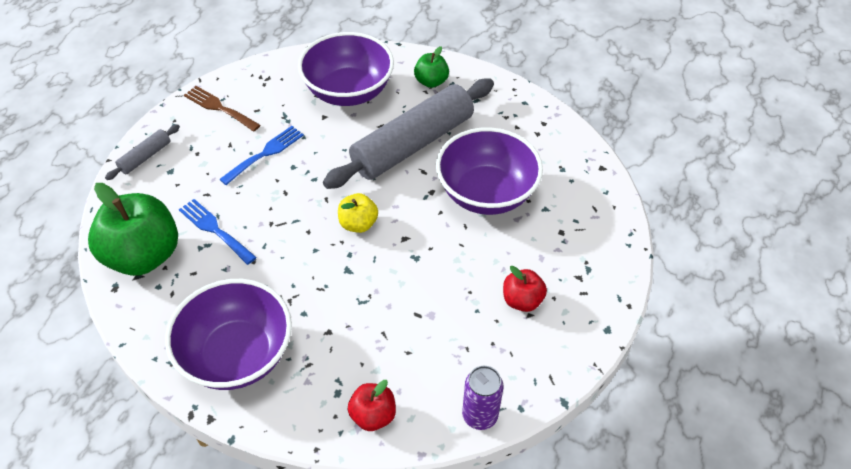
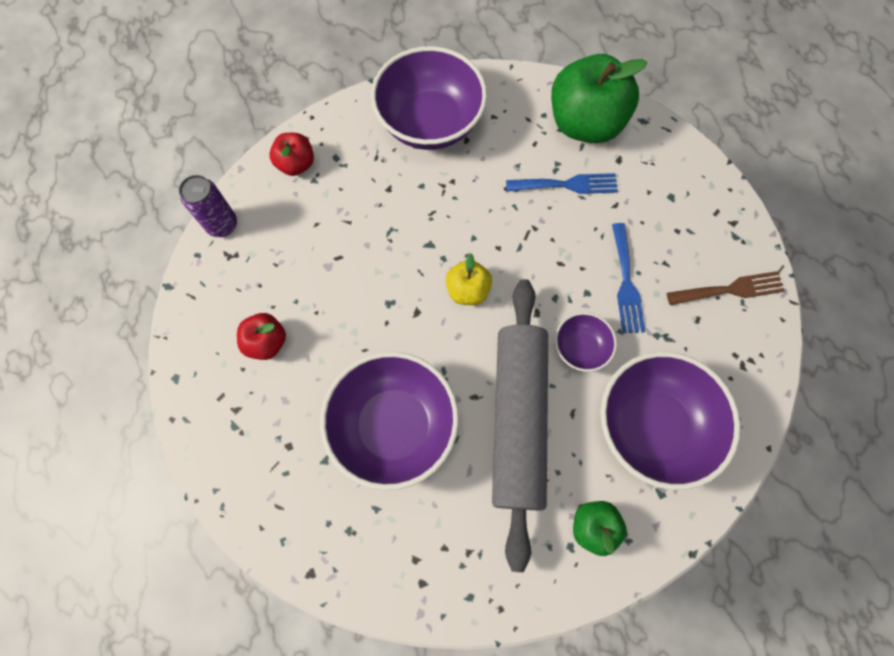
camera: 135 degrees right, 20 degrees up
(145, 157) = (708, 189): grey rolling pin -> none
(335, 146) = (580, 348): none -> purple bowl

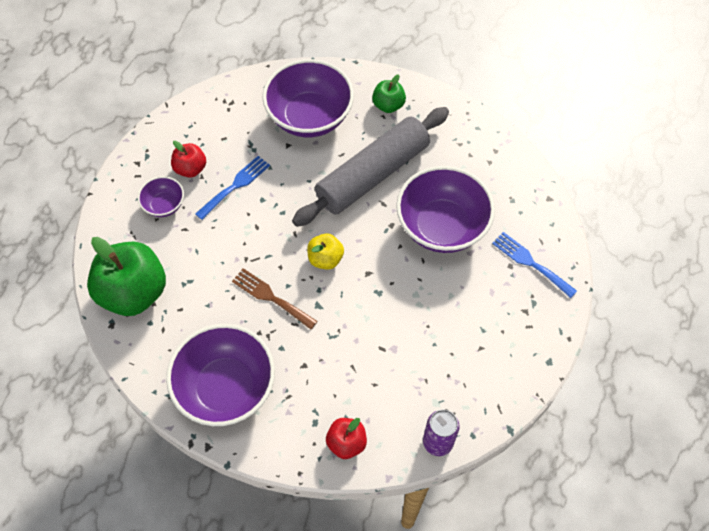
camera: 135 degrees left, 10 degrees down
(266, 342) = (474, 334): red apple -> red apple (190, 169)
(567, 185) = (195, 265): blue fork -> blue fork (530, 263)
(580, 348) = (300, 178): purple bowl -> purple bowl (164, 205)
(730, 289) = (188, 136): brown fork -> brown fork (271, 297)

